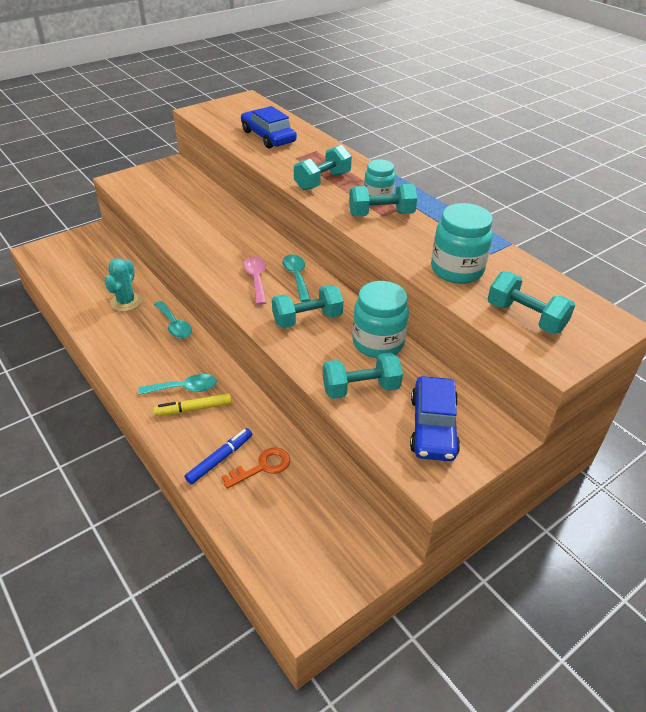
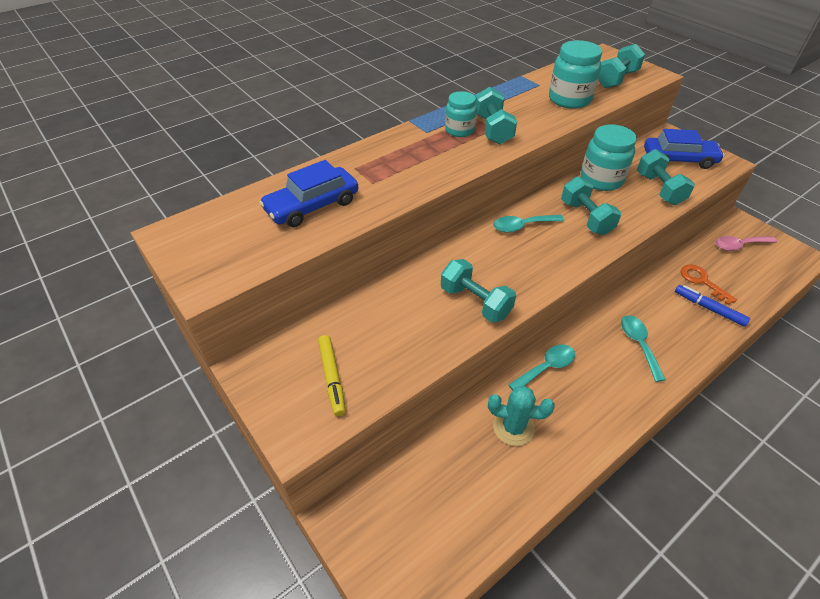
camera: 90 degrees left, 5 degrees up
(194, 409) = (661, 333): yellow marker -> yellow marker (332, 377)
(256, 279) = (534, 254): pink spoon -> pink spoon (739, 245)
(322, 181) = (431, 162): turquoise dumbbell -> turquoise dumbbell (475, 302)

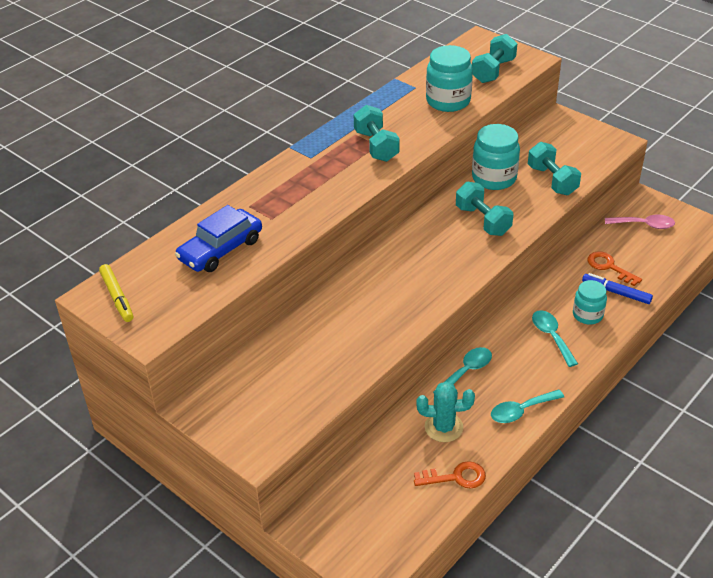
camera: 10 degrees left, 5 degrees down
(332, 377) = (273, 402): yellow marker -> yellow marker (117, 297)
(459, 130) = (343, 151): turquoise jar -> turquoise jar (587, 315)
(475, 302) = (389, 317): turquoise dumbbell -> none
(517, 492) = (455, 477): none -> orange key
(522, 226) = (421, 238): turquoise spoon -> turquoise spoon (521, 411)
(678, 159) = (570, 145): blue car -> none
(739, 245) = (644, 225): pink spoon -> pink spoon turned 150 degrees counterclockwise

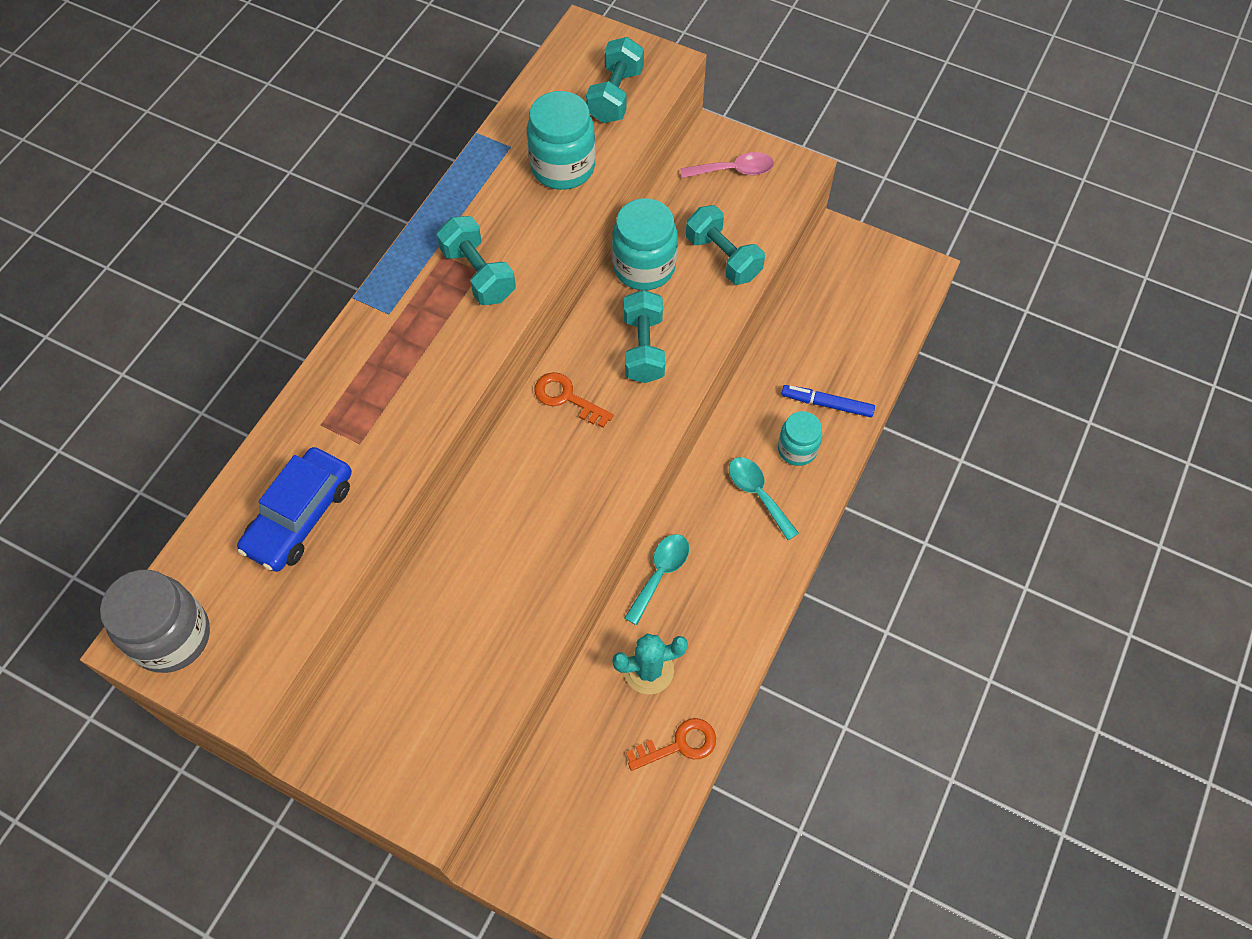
camera: 15 degrees left, 20 degrees up
(117, 297) = (172, 636): yellow marker -> grey jar
(482, 221) = (643, 348): turquoise dumbbell -> turquoise dumbbell turned 45 degrees clockwise
(521, 411) = (740, 623): turquoise spoon -> none
(609, 267) = (811, 363): orange key -> orange key (567, 398)
(644, 225) = (845, 282): pink spoon -> pink spoon (734, 170)

